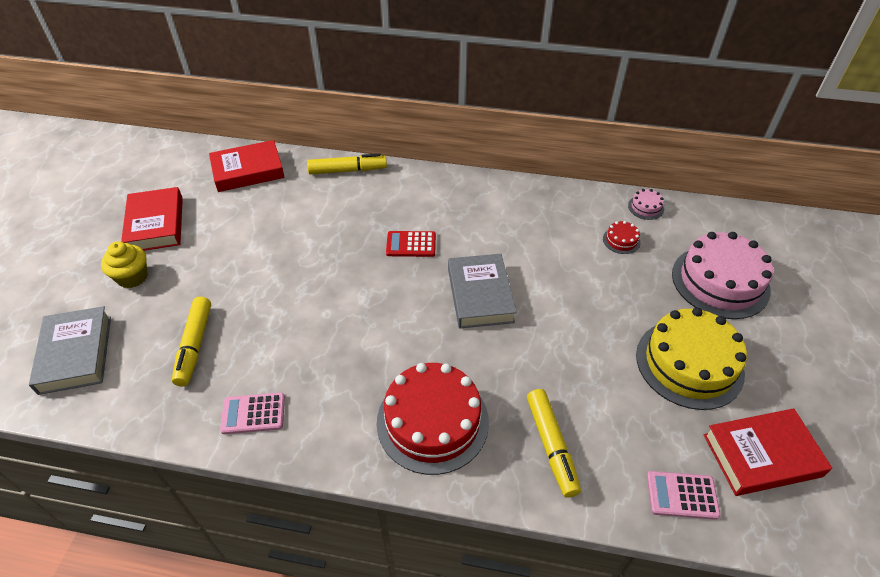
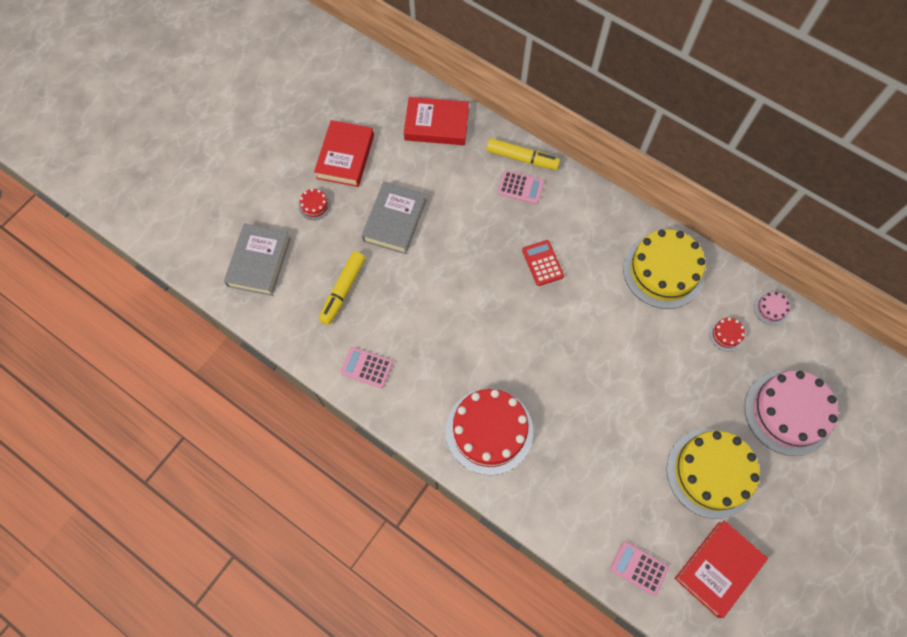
camera: 25 degrees right, 20 degrees up
(132, 277) = (314, 205): yellow cupcake -> red cake
(357, 192) = (520, 187): none -> pink calculator
(411, 244) = (542, 263): red calculator -> red calculator turned 45 degrees clockwise
(480, 295) = (576, 337): grey book -> grey book (395, 220)
(531, 212) = (663, 271): none -> yellow cake
(551, 446) = (565, 489): yellow marker -> none
(761, 455) = (718, 568): red book -> red book turned 60 degrees counterclockwise

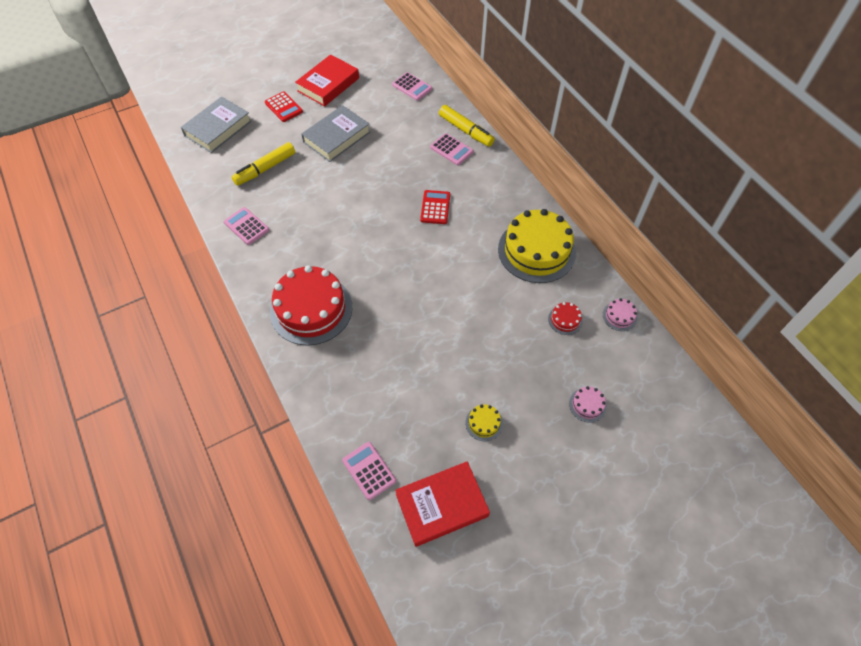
camera: 25 degrees right, 10 degrees down
(314, 205) = (283, 107): red cake -> red calculator
(436, 124) = (412, 87): red book -> pink calculator
(711, 473) = (484, 423): yellow cake -> yellow cake, size x0.41
(788, 412) = (587, 405): pink cake -> pink cake, size x0.41

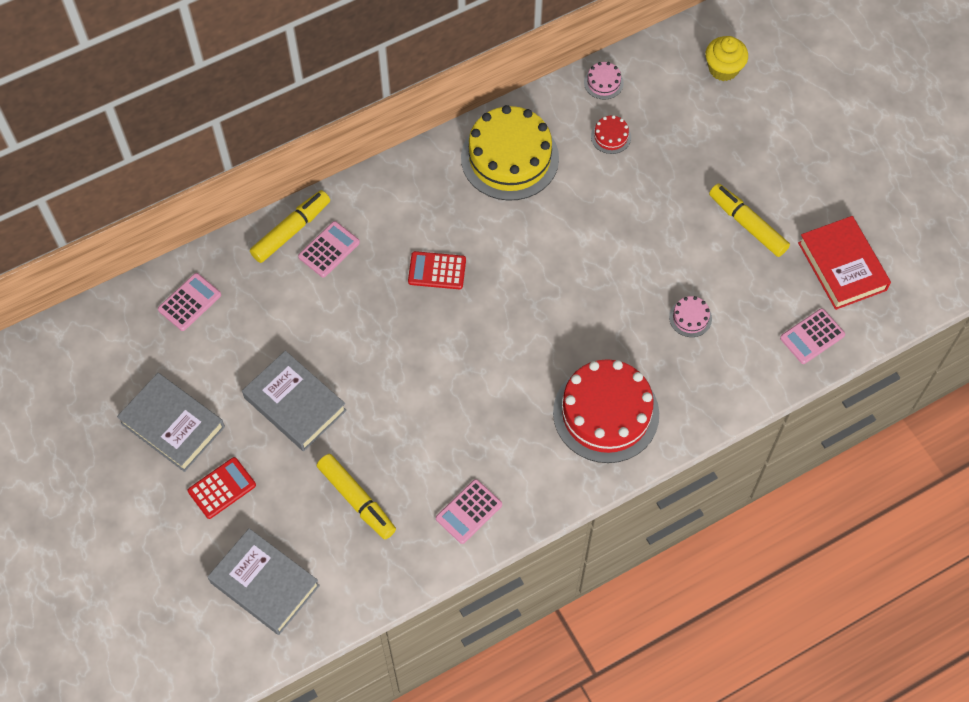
camera: 90 degrees left, 5 degrees up
(328, 84) = (172, 425): red book -> grey book
(484, 423) = (747, 224): yellow cake -> yellow marker
(587, 405) = (718, 126): pink cake -> pink cake (690, 318)
(652, 413) = (723, 69): none -> yellow cupcake

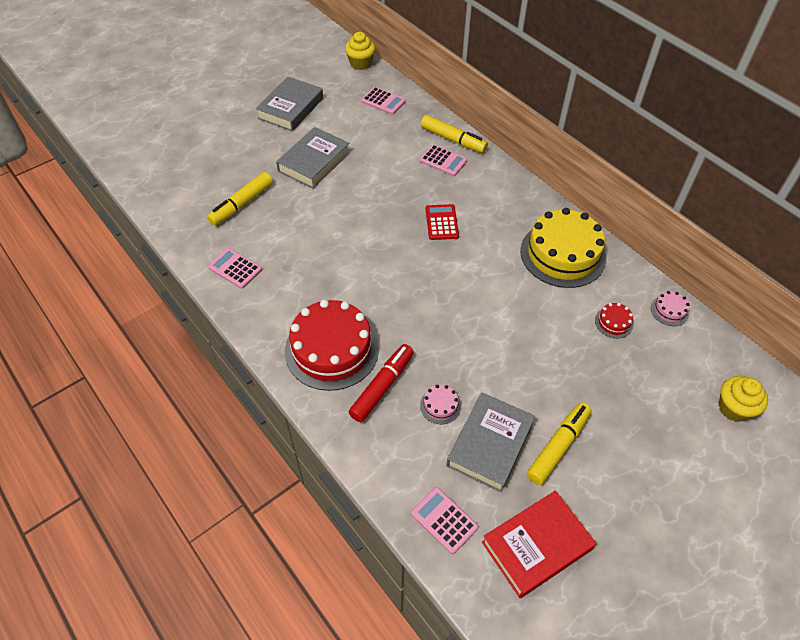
camera: 80 degrees right, 10 degrees down
(92, 320) = (360, 63): none -> yellow cupcake
(222, 488) = (247, 137): red calculator -> none
(265, 584) = (177, 167): grey book -> grey book (490, 444)
(660, 369) = (382, 386): none -> red marker

